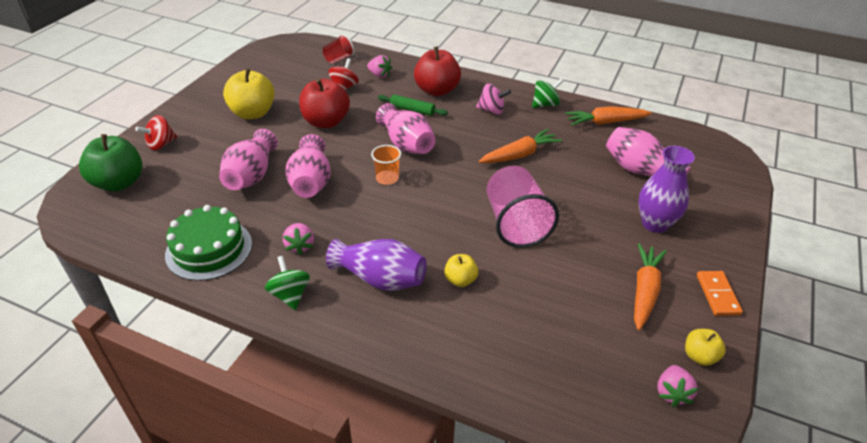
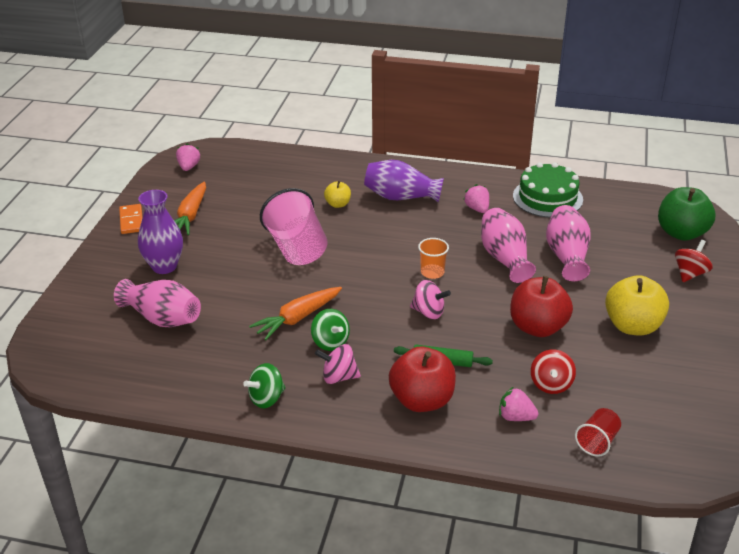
camera: 170 degrees right, 5 degrees down
(290, 295) = (462, 180): green spinning top -> green spinning top (330, 342)
(406, 144) = (429, 312): pink vase -> pink spinning top
(605, 122) = (187, 381): orange carrot -> none
(699, 356) = (162, 185): yellow apple -> none

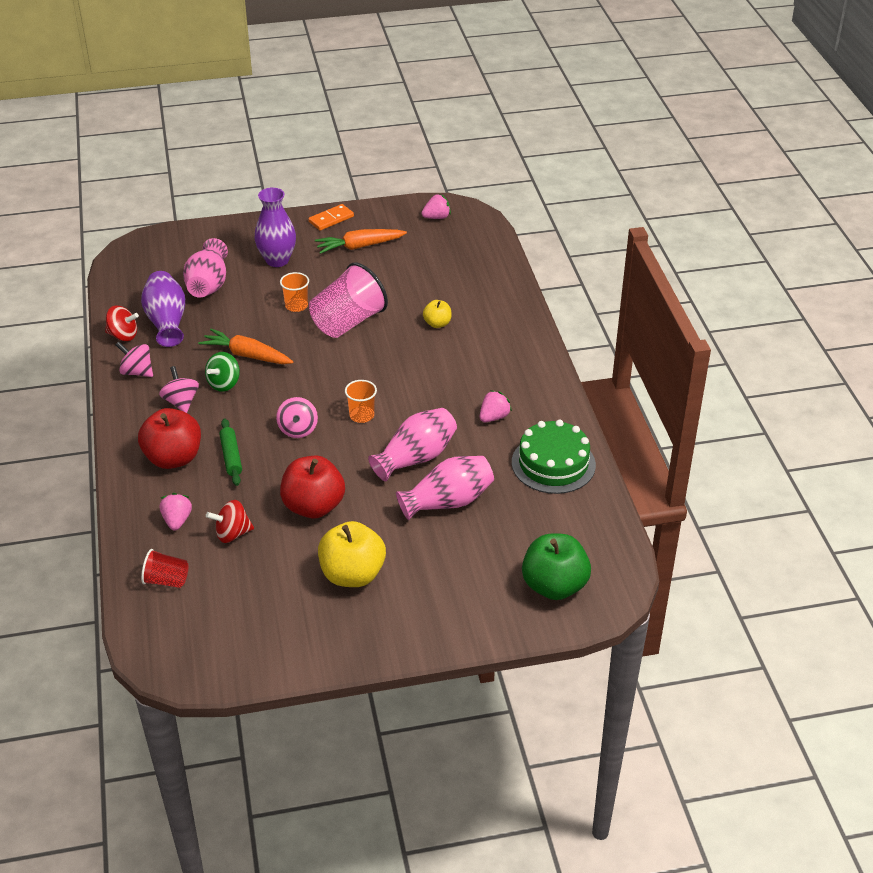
camera: 65 degrees right, 5 degrees up
(247, 271) = (296, 306): none -> orange cup
(266, 398) = (137, 372): green spinning top -> pink spinning top
(401, 197) = (478, 360): purple vase -> purple vase (167, 322)
(690, 274) = (475, 605): red spinning top -> red spinning top (123, 335)

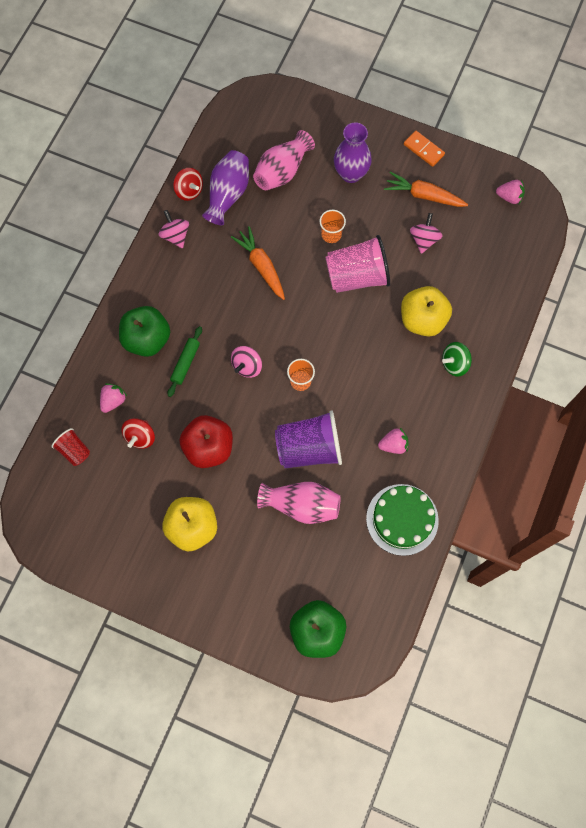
camera: 35 degrees right, 30 degrees up
(173, 458) = (147, 339): red apple -> green apple
(181, 402) = (186, 286): pink spinning top -> pink spinning top (424, 240)
(224, 384) = (226, 286): green spinning top -> green spinning top (454, 364)
(232, 534) = (140, 437): red spinning top -> red spinning top turned 90 degrees counterclockwise
(331, 219) = (423, 149): orange domino -> orange domino turned 45 degrees clockwise
(416, 458) = (309, 448): pink vase -> purple cup
(437, 324) = (422, 320): yellow apple -> yellow apple, size x1.92

